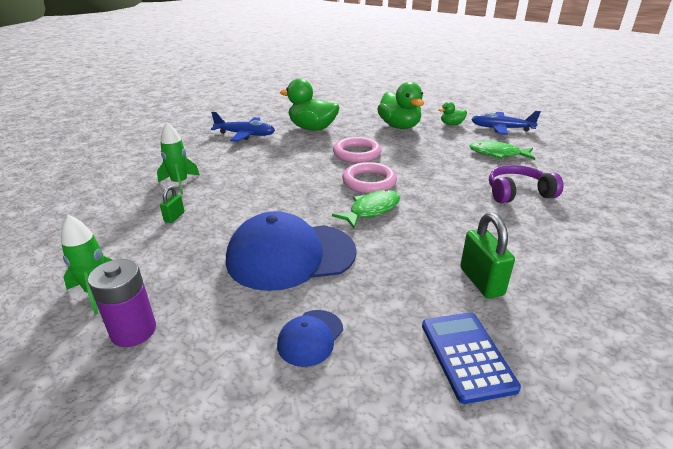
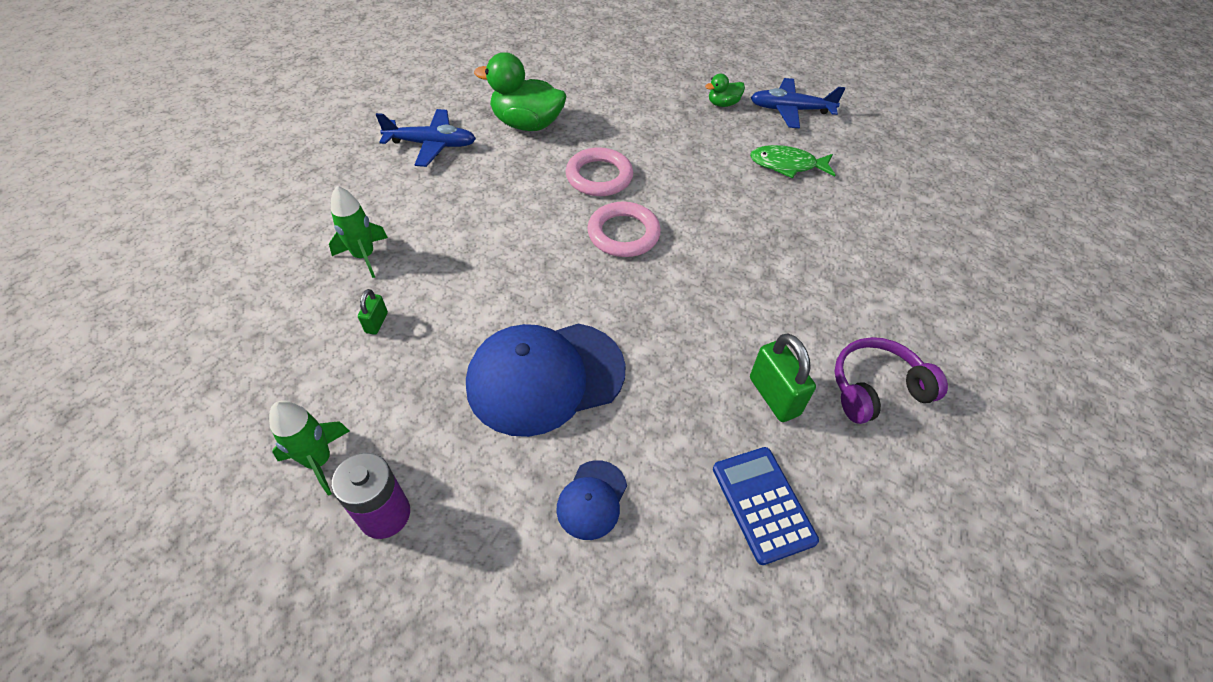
camera: 10 degrees left, 20 degrees up
(371, 210) = (633, 287): green fish -> none
(399, 126) = (651, 113): green duck -> none
(518, 193) = (813, 241): purple headphones -> purple headphones (876, 388)

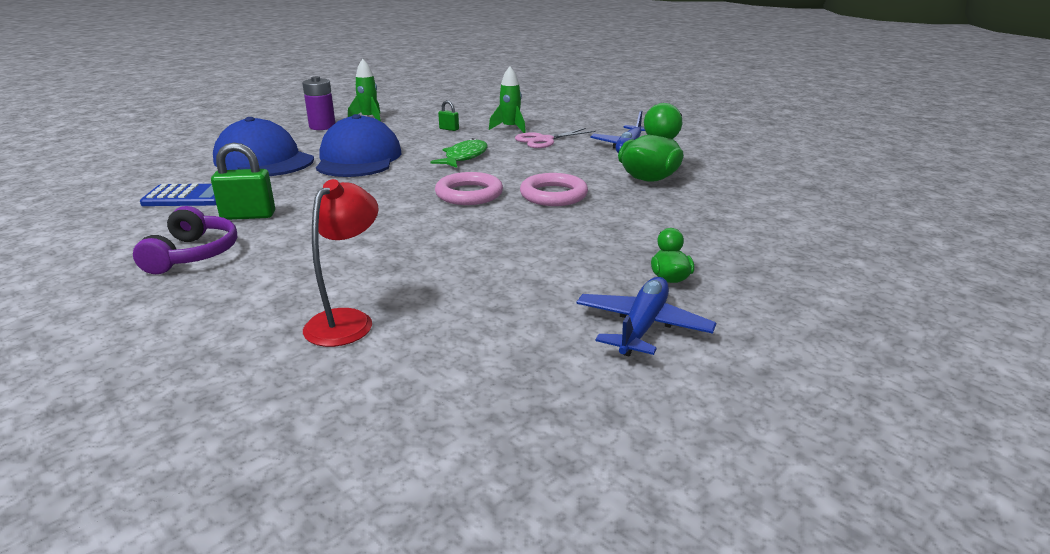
camera: 110 degrees right, 25 degrees down
(415, 214) = (544, 140): none -> pink scissors
(592, 499) = (264, 160): blue cap -> blue cap, size x2.15
(787, 165) = (516, 290): green fish -> green fish (464, 157)
(883, 233) = (347, 320): none -> red lamp

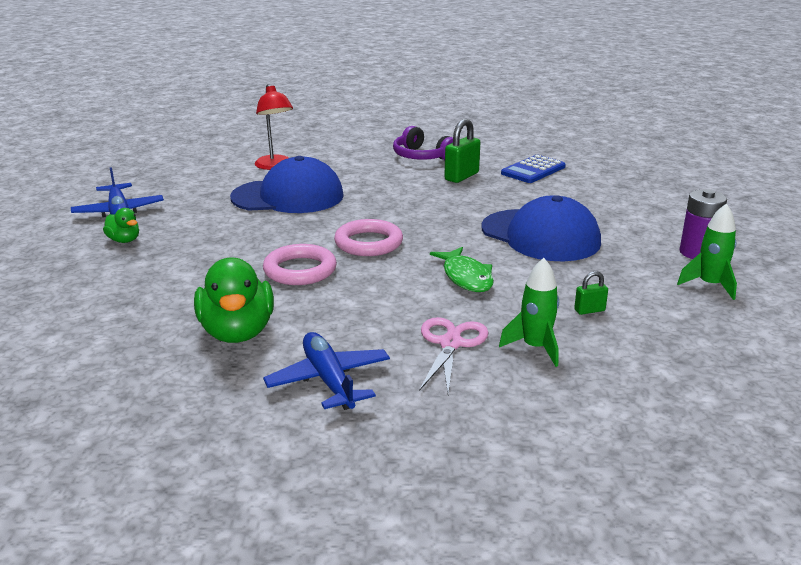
camera: 135 degrees right, 0 degrees up
(264, 160) = (595, 205): blue cap -> blue cap (288, 196)

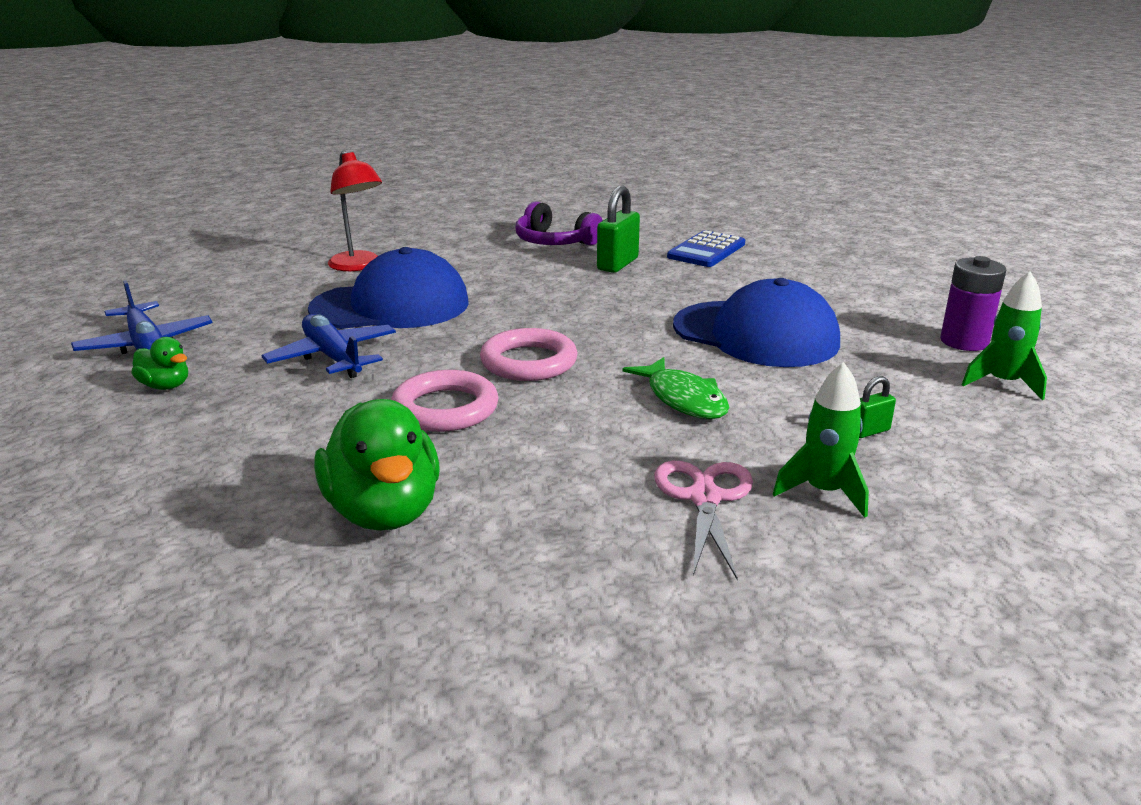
camera: 10 degrees left, 0 degrees up
(329, 380) = (550, 574): blue plane -> blue plane (333, 357)

